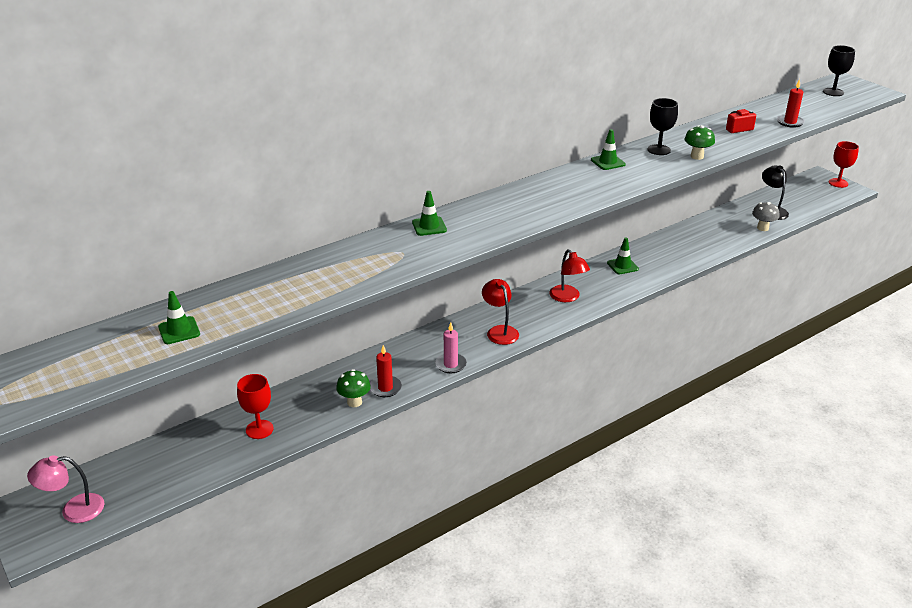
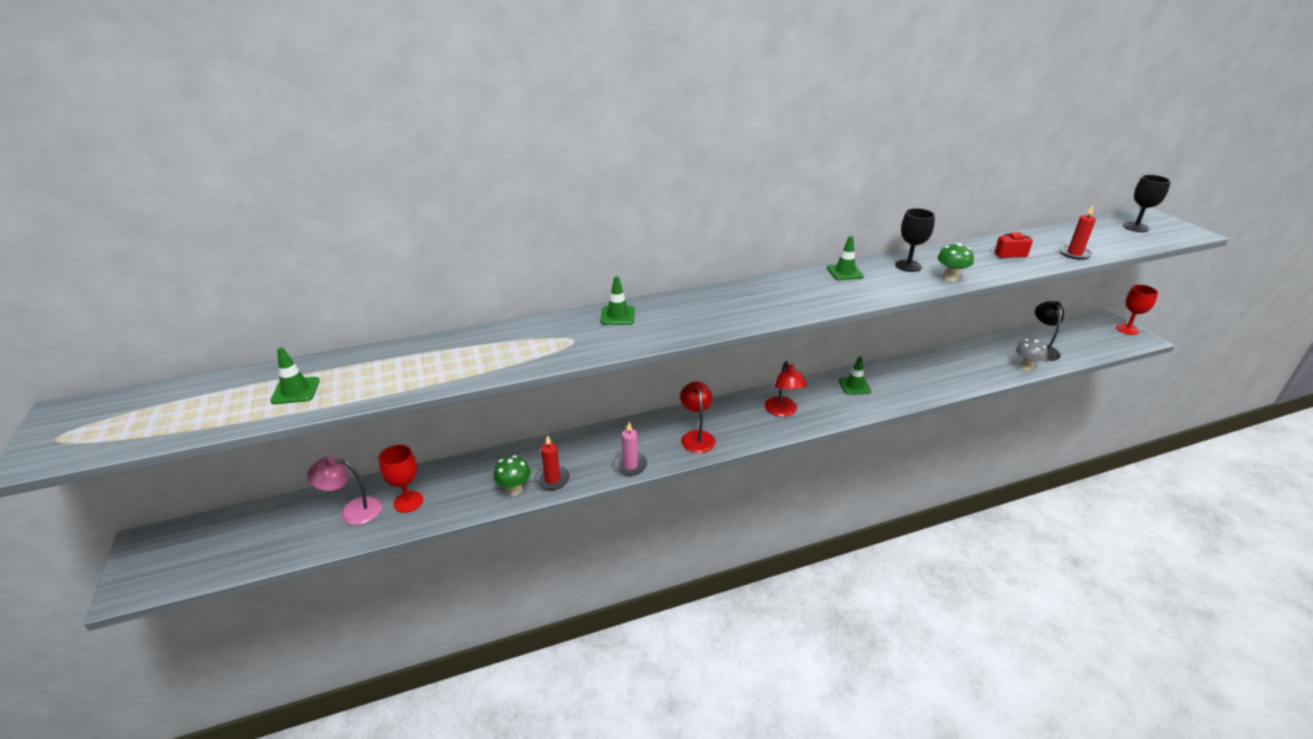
camera: 15 degrees right, 0 degrees up
(73, 510) = (190, 555): pink lamp -> pink lamp (353, 510)

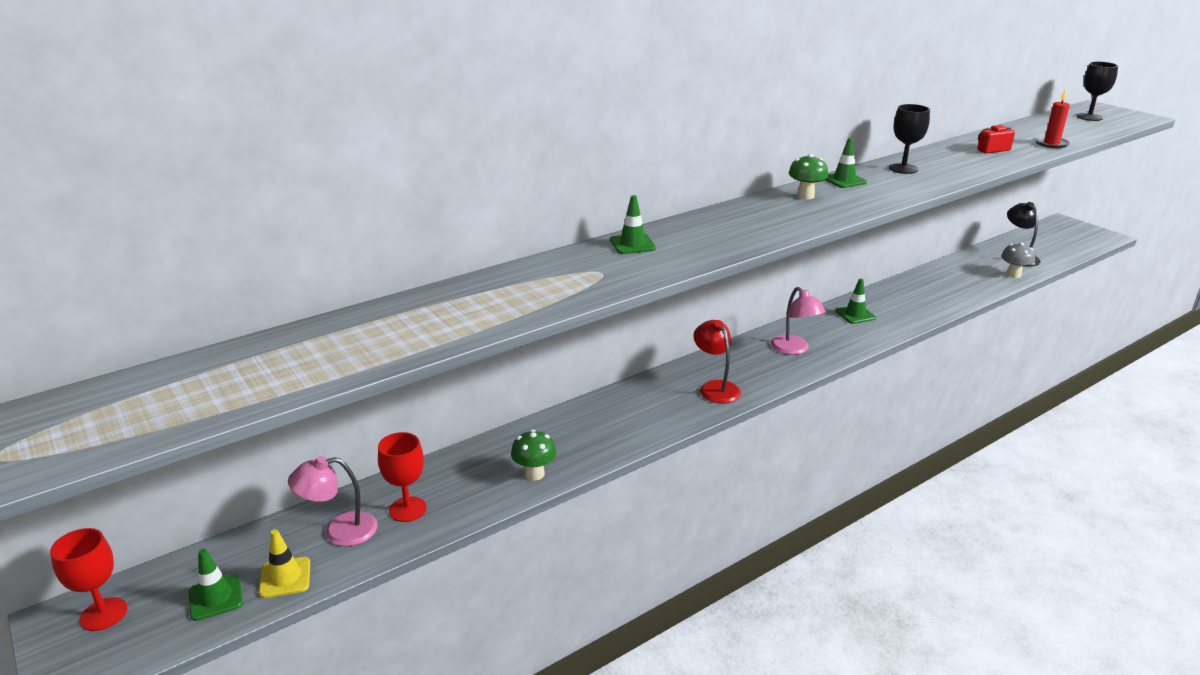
camera: 15 degrees left, 5 degrees down
(295, 391) = (296, 363): green traffic cone -> green traffic cone (215, 598)
(297, 541) = (285, 578): none -> yellow traffic cone
(552, 479) = (574, 456): red candle -> none
(630, 465) = (657, 427): pink candle -> none
(782, 411) = (794, 349): red lamp -> pink lamp
(950, 278) = (952, 175): green mushroom -> green mushroom (805, 196)
(1127, 329) = (1087, 229): red goblet -> red goblet (103, 614)

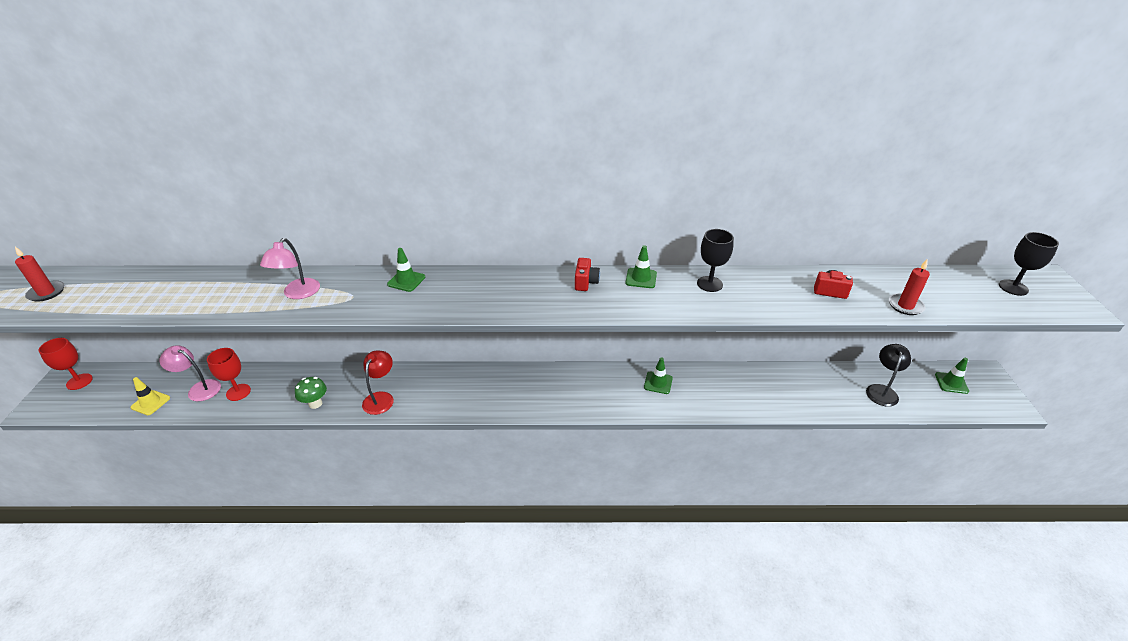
camera: 35 degrees right, 10 degrees up
(134, 408) = (46, 292): none -> red candle
(215, 598) = (118, 397): green traffic cone -> green traffic cone (951, 383)
(715, 387) = (484, 396): red lamp -> red lamp (381, 398)
(794, 349) = (574, 391): pink lamp -> pink lamp (298, 294)
(805, 196) = (586, 282): green mushroom -> red camera
(1013, 275) = (849, 406): grey mushroom -> none

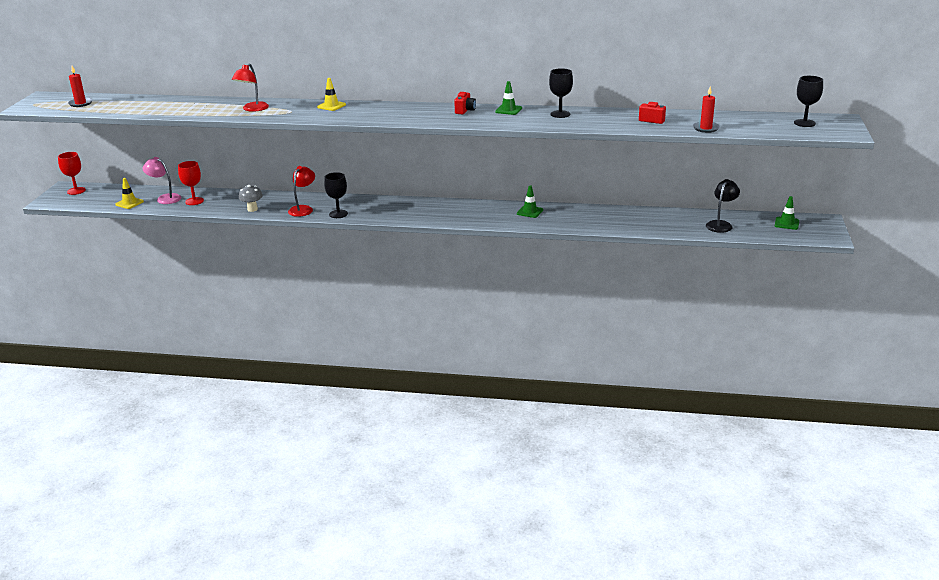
camera: 10 degrees right, 10 degrees down
(298, 294) = (252, 109): pink lamp -> red lamp
(315, 403) = (252, 209): green mushroom -> grey mushroom
(406, 281) = (331, 106): green traffic cone -> yellow traffic cone
(427, 405) = (338, 214): none -> black goblet

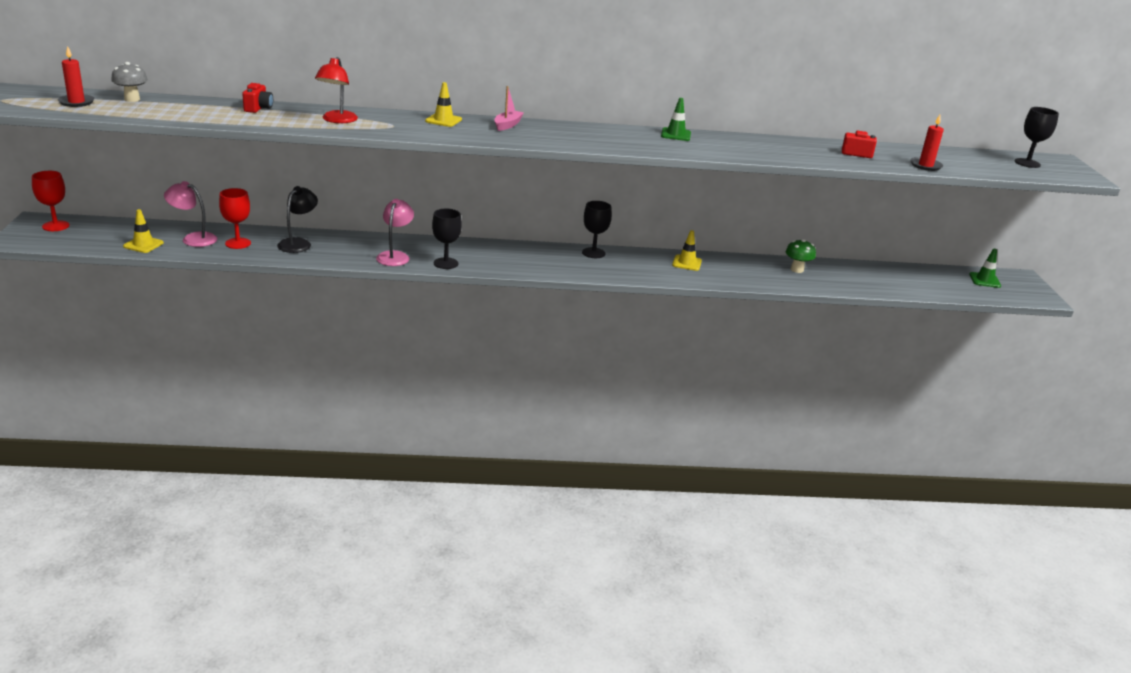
camera: 15 degrees left, 0 degrees up
(252, 209) = (325, 255): grey mushroom -> grey mushroom (132, 99)
(303, 209) = (395, 256): red lamp -> pink lamp
(378, 108) = (507, 125): none -> pink boat
(465, 110) = (622, 133): red camera -> red camera (258, 108)
(530, 212) = (686, 263): green traffic cone -> yellow traffic cone
(560, 114) = (742, 142): black goblet -> black goblet (593, 253)
(621, 216) = (797, 270): none -> green mushroom
(721, 224) = (915, 281): black lamp -> black lamp (298, 243)

